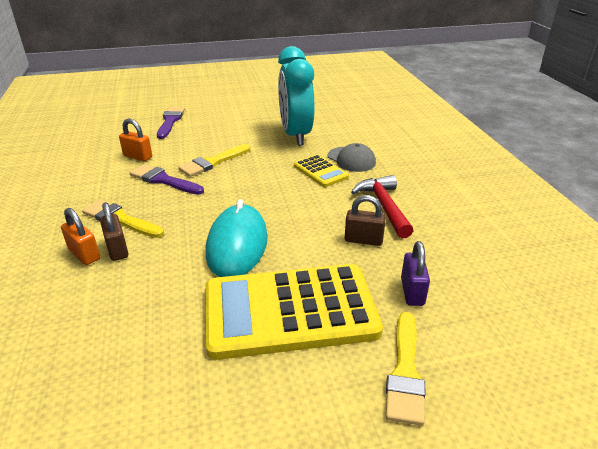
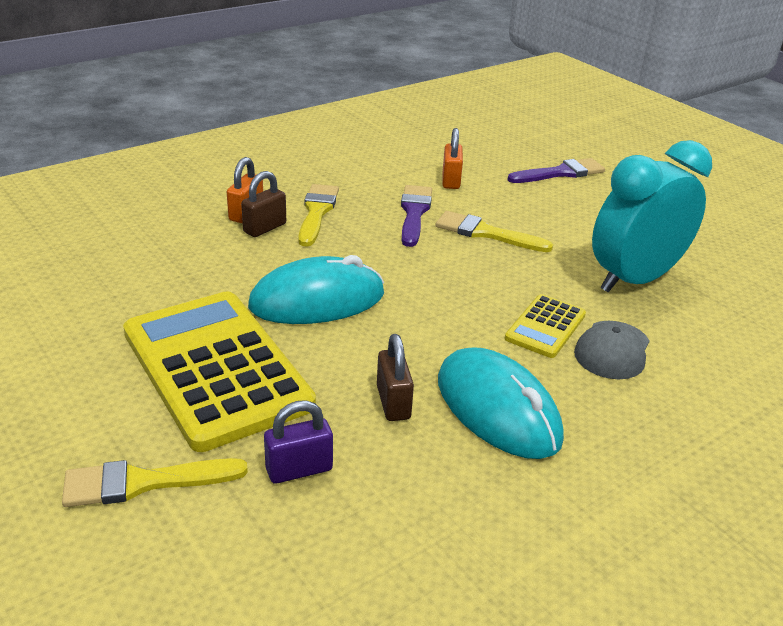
camera: 65 degrees right, 0 degrees up
(384, 206) = (497, 409): red hammer -> turquoise mouse

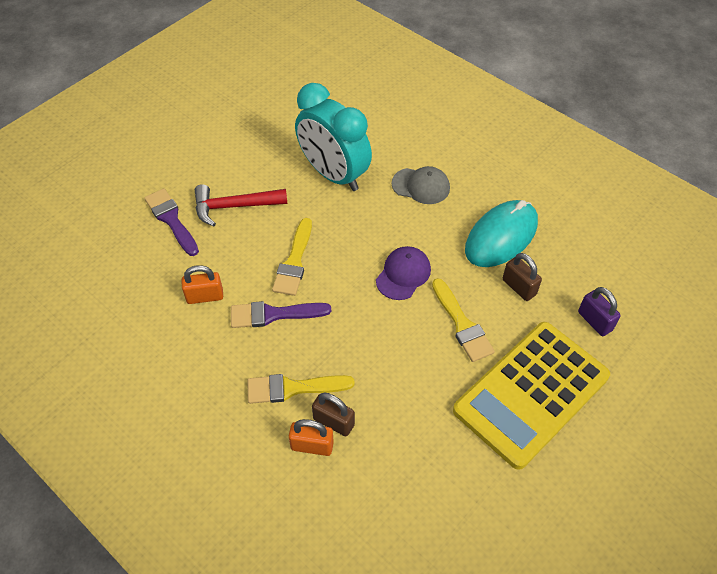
camera: 100 degrees left, 20 degrees up
(144, 482) = (643, 395): yellow brush -> yellow brush (462, 324)
(317, 300) = (428, 354): turquoise mouse -> none
(393, 402) = (519, 287): brown padlock -> brown padlock turned 75 degrees clockwise
(446, 304) = (403, 274): none -> purple cap
(545, 327) = (409, 219): yellow calculator -> none
(578, 207) = (234, 206): none -> red hammer

